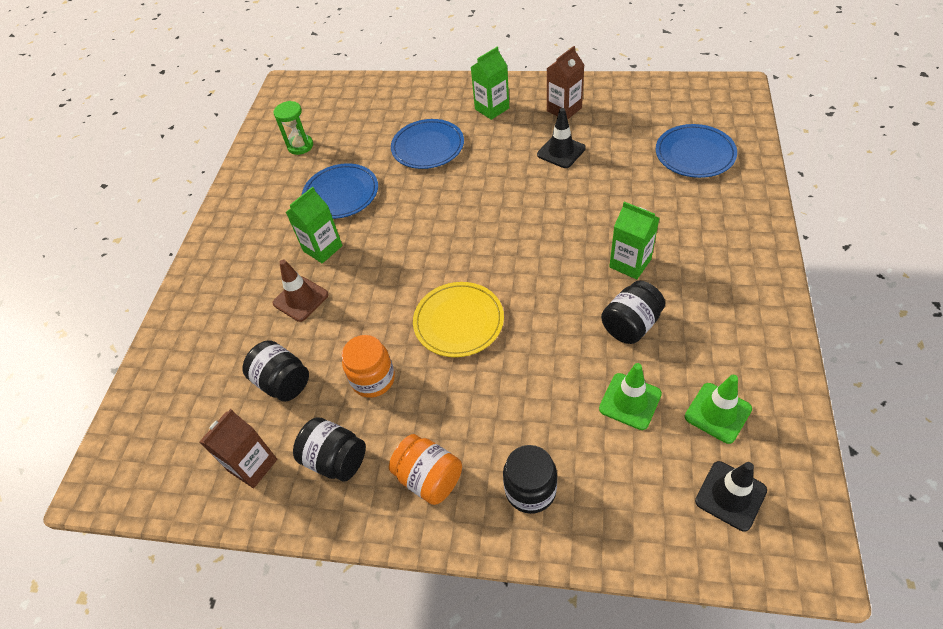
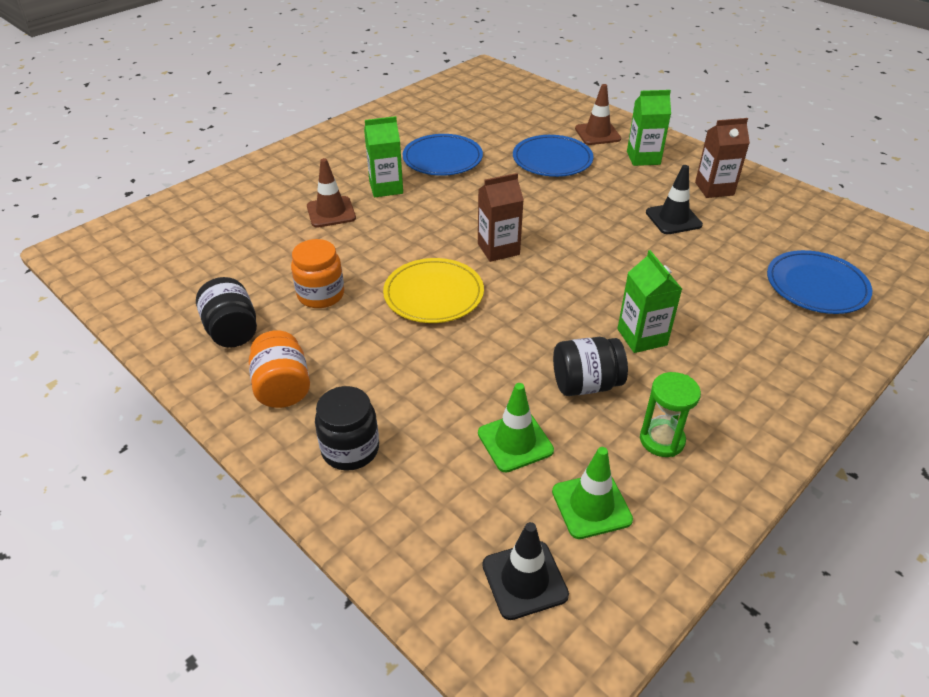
camera: 30 degrees right, 10 degrees down
(253, 465) = (175, 298): brown carton -> brown carton (498, 249)
(283, 382) = (256, 258): black jar -> none
(300, 146) = (448, 112): green hourglass -> green hourglass (662, 440)
(438, 104) = (597, 134): none -> brown traffic cone

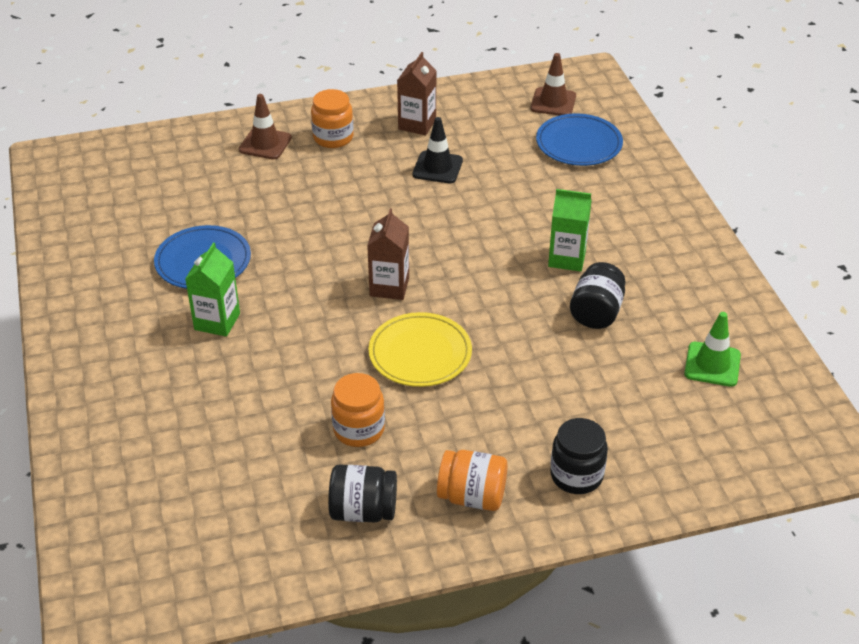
camera: 60 degrees left, 0 degrees up
(331, 212) = (224, 377): brown traffic cone -> brown traffic cone (553, 102)
(515, 442) = (629, 377): green traffic cone -> none
(524, 580) = (754, 425): black traffic cone -> none
(552, 160) = (280, 191): blue plate -> none
(643, 158) = (333, 138): green carton -> orange jar
(662, 440) = (676, 301): green hourglass -> none

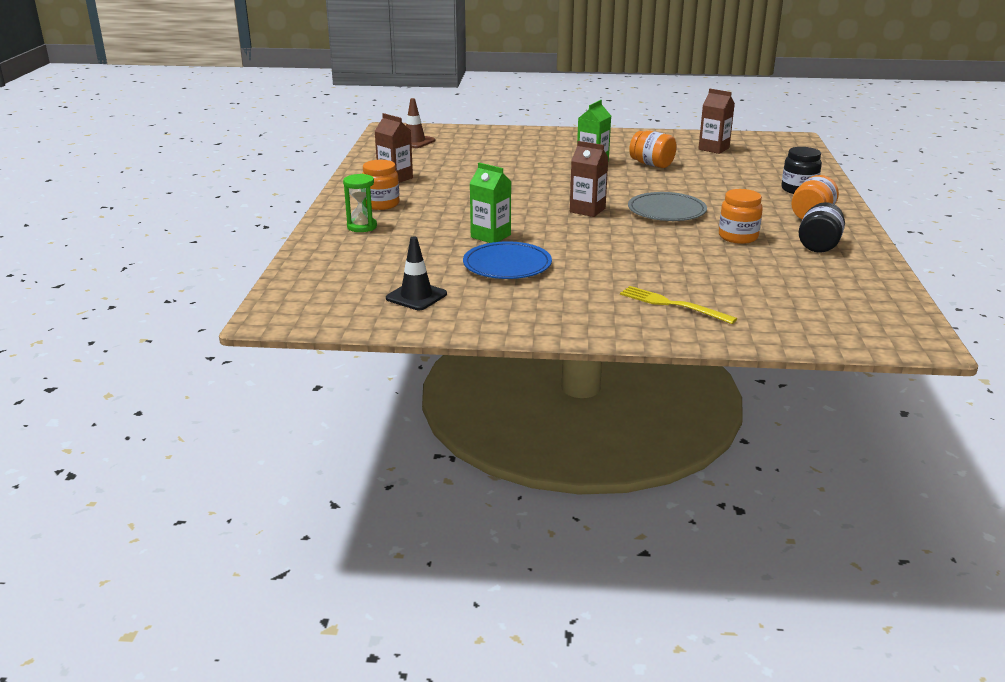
camera: 70 degrees left, 15 degrees down
(140, 399) = (672, 305): none -> yellow fork
(217, 321) = (591, 268): green carton -> green carton (490, 236)
(265, 144) = (362, 227): brown traffic cone -> green hourglass
(420, 353) = (666, 211): yellow plate -> grey plate
(437, 167) = (457, 180): black traffic cone -> black traffic cone (416, 296)
(578, 144) = (470, 143): blue plate -> none
(596, 312) = (651, 164): black jar -> orange jar
(712, 364) = (713, 149): green traffic cone -> brown carton

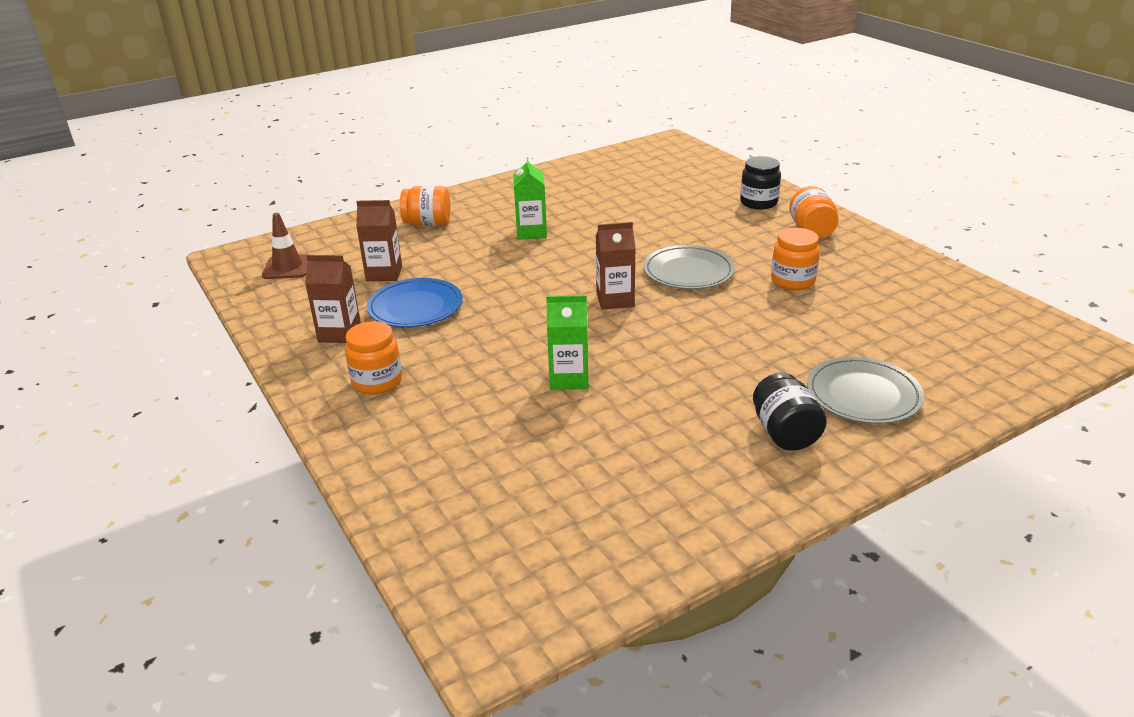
camera: 35 degrees left, 5 degrees up
(362, 227) = (401, 428): green hourglass -> none
(416, 296) = (614, 510): black traffic cone -> none
(507, 265) = (643, 414): blue plate -> blue plate (415, 307)
(651, 164) = (591, 215): orange jar -> orange jar (428, 223)
(672, 305) = (863, 395): yellow fork -> grey plate
(713, 149) = (619, 175): brown carton -> brown carton (384, 273)
(819, 245) = (866, 264): black jar -> black jar (785, 433)

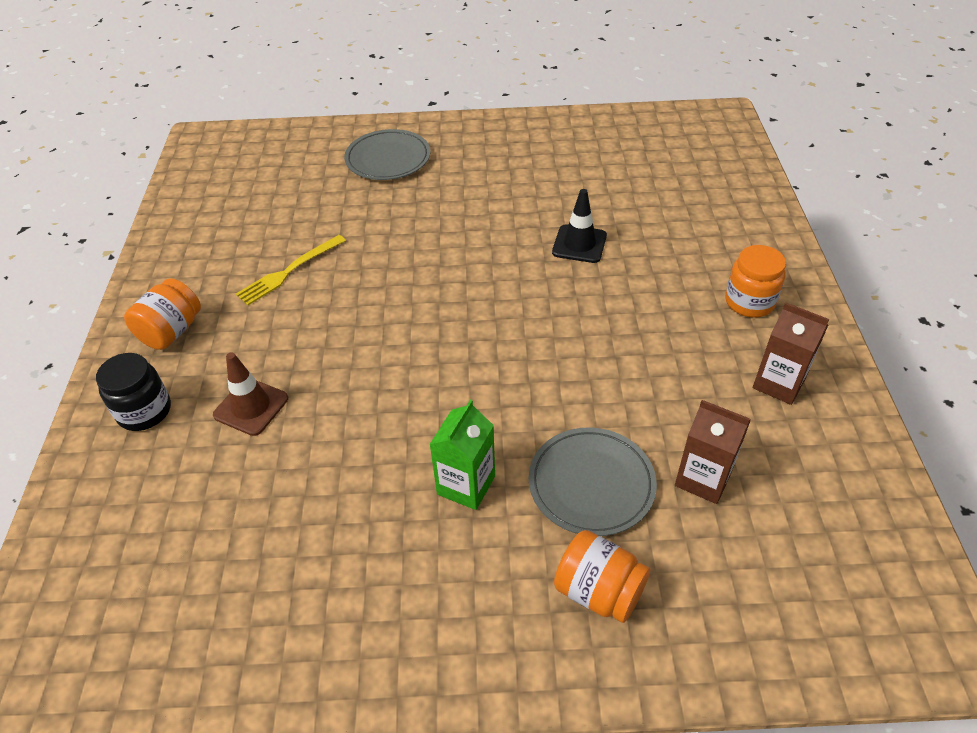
camera: 150 degrees left, 15 degrees up
(287, 267) = (844, 562): brown traffic cone -> brown traffic cone (251, 407)
(415, 307) = (682, 392): blue plate -> none
(569, 378) = (579, 244): green carton -> black traffic cone
(615, 300) = (469, 315): brown carton -> none
(688, 272) = (362, 324): grey plate -> grey plate (591, 484)
(785, 433) = (469, 154): black jar -> none
(792, 281) = (289, 271): orange jar -> yellow fork

